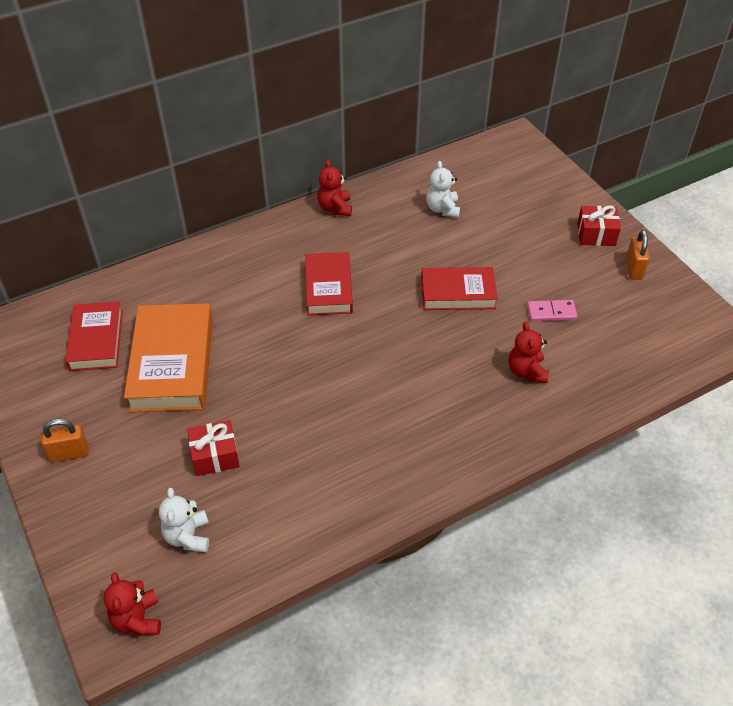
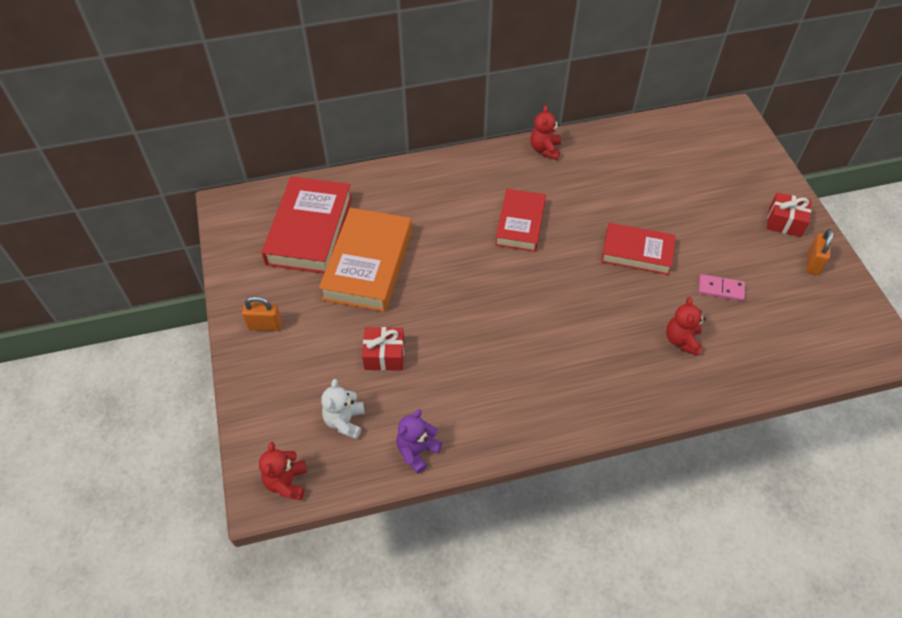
camera: 15 degrees right, 5 degrees up
(96, 340) = (309, 230): red book -> red book, size x1.54
(277, 549) = (417, 451): none -> purple teddy bear
(442, 209) = (643, 169): white teddy bear -> none

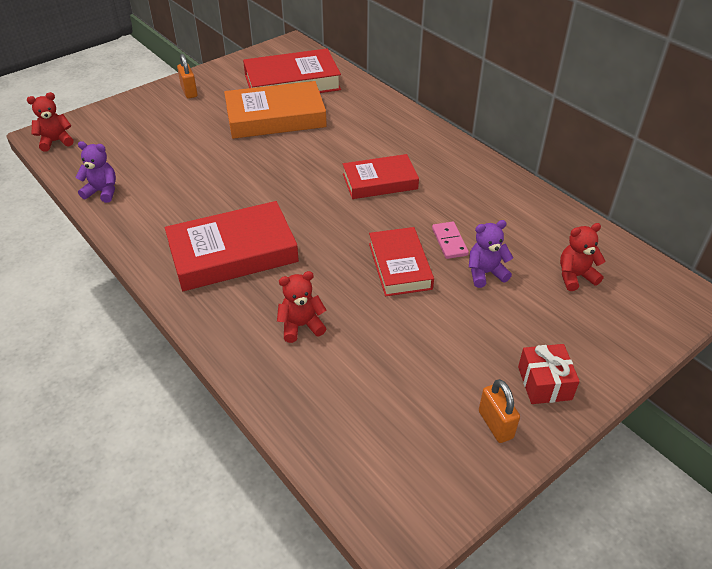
camera: 65 degrees right, 10 degrees down
(345, 421) = (118, 150): white teddy bear -> none
(384, 355) = (188, 150): red gift -> none
(545, 150) = (489, 172): red teddy bear -> red teddy bear (575, 276)
(570, 362) = (233, 253): none -> red book
(666, 205) = (485, 273): none -> purple teddy bear
(721, 289) = (393, 343): pink domino -> pink domino (449, 242)
(813, 263) = (495, 424): orange padlock -> orange padlock turned 75 degrees clockwise

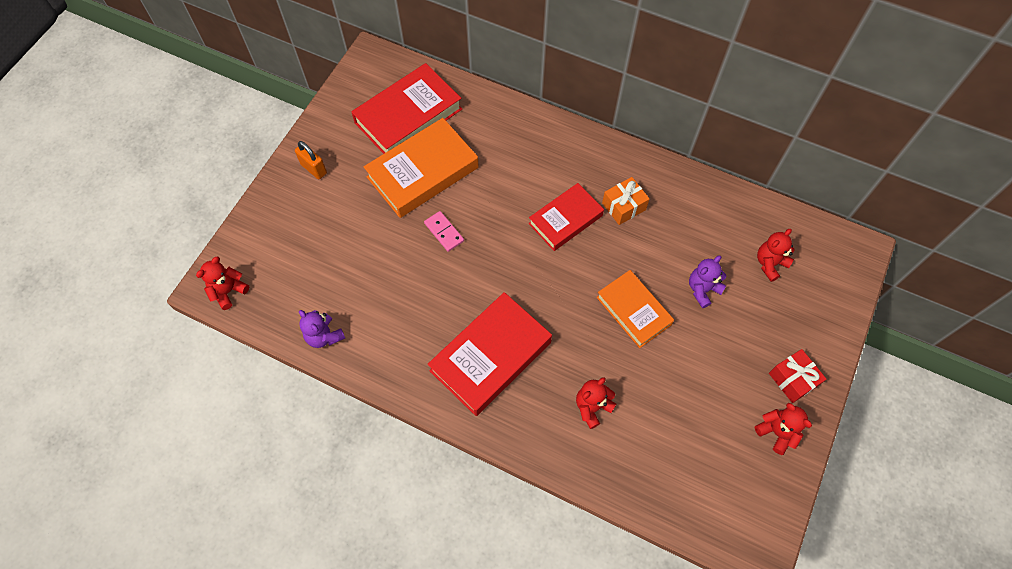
camera: 25 degrees left, 20 degrees up
(102, 192) = (324, 336): purple teddy bear -> purple teddy bear turned 120 degrees counterclockwise
(400, 266) = (634, 311): red book -> orange book
(444, 189) = (623, 206): none -> orange gift
(449, 242) = (658, 267): pink domino -> pink domino (444, 232)
(495, 424) = (776, 432): orange padlock -> red teddy bear

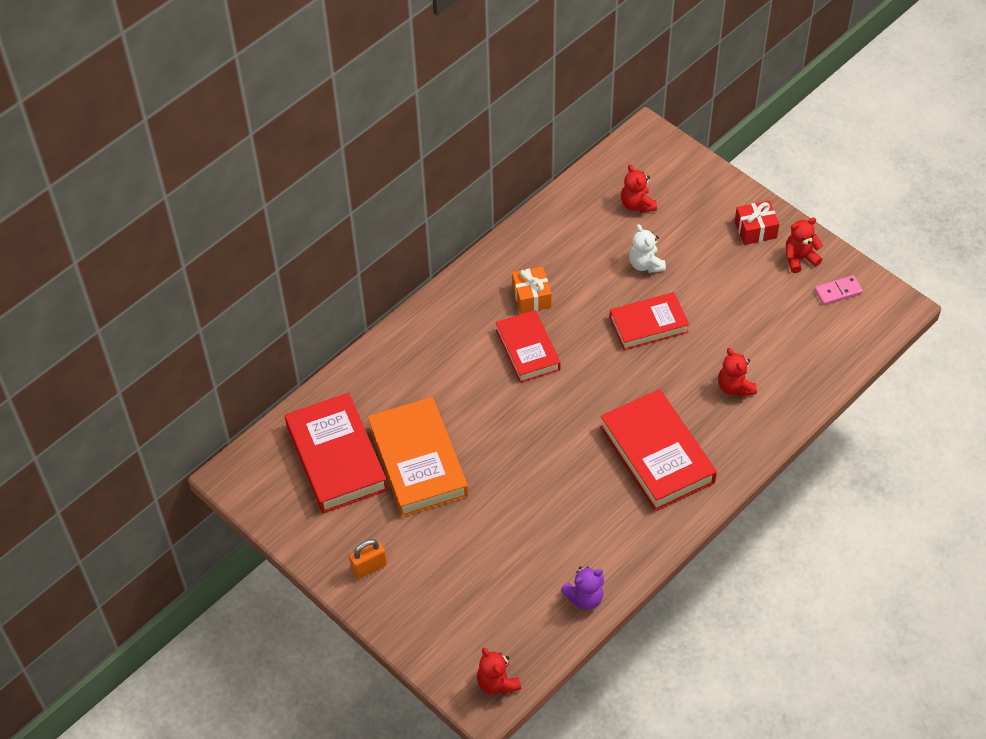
camera: 70 degrees left, 10 degrees down
(444, 232) = (501, 460): pink domino -> pink domino (838, 291)
(634, 311) = (648, 324): orange book -> red book
(702, 289) = (645, 264): purple teddy bear -> white teddy bear

